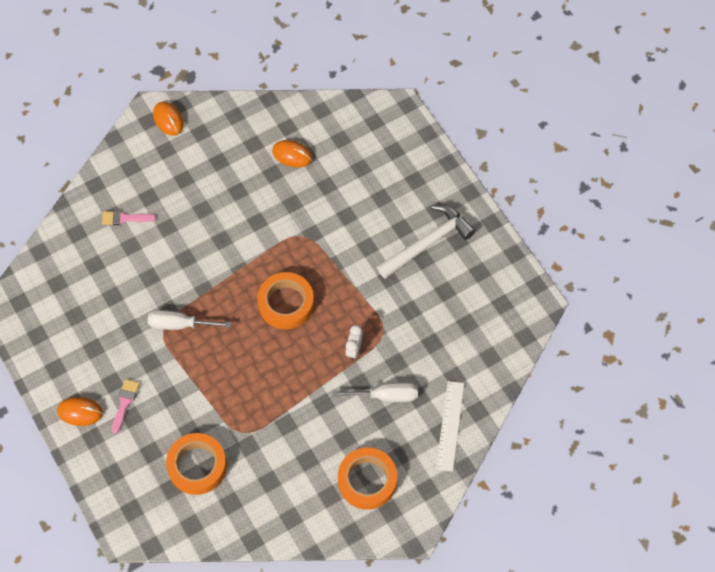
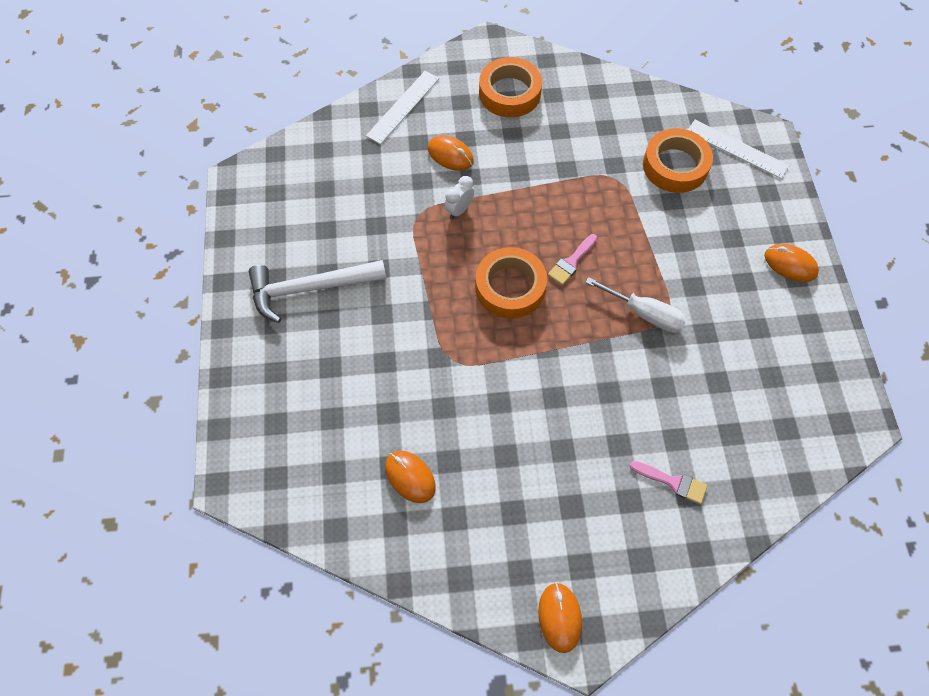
camera: 155 degrees left, 0 degrees up
(125, 402) = (735, 254): pink brush -> pink brush (571, 262)
(149, 507) = (737, 149): none -> white ruler
(386, 396) = (450, 155): white screwdriver -> orange mouse

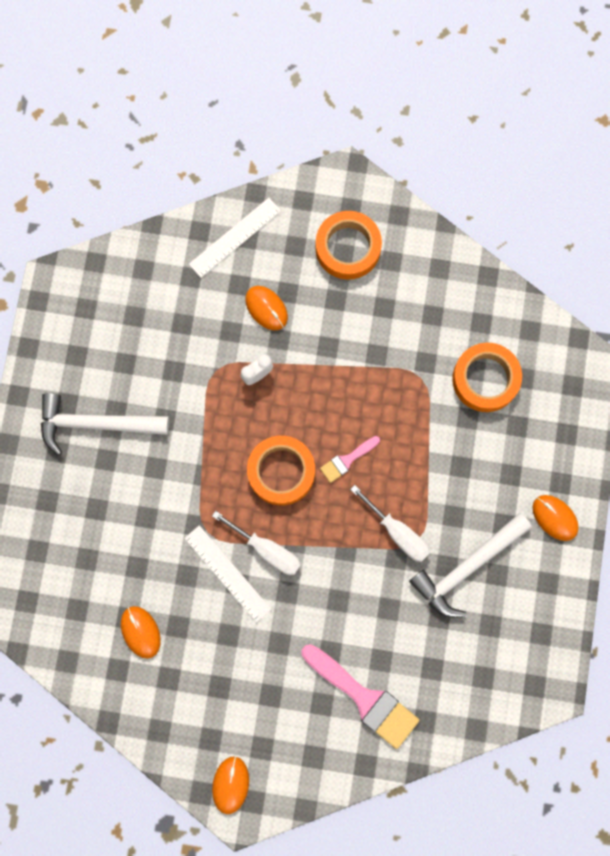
camera: 15 degrees right, 15 degrees up
(519, 362) = (267, 550): none -> white screwdriver
(673, 482) = (364, 698): pink brush -> pink brush, size x1.96
(725, 328) = (467, 567): none -> white hammer
(737, 149) = (555, 375): white ruler -> white ruler (227, 573)

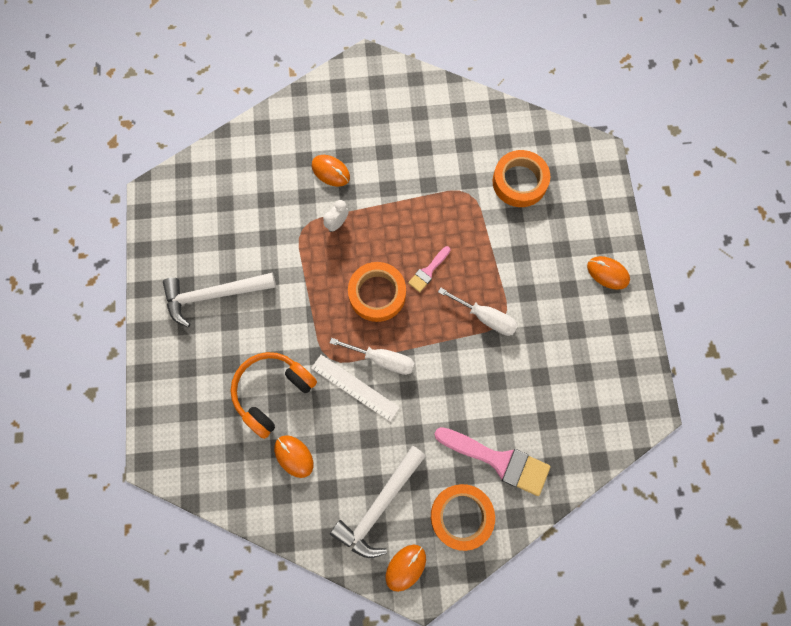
camera: 15 degrees left, 5 degrees down
(134, 554) = (272, 392): none -> orange headphones
(230, 785) = (405, 567): orange mouse -> orange mouse turned 45 degrees clockwise
(235, 237) = (291, 125): white ruler -> none
(348, 248) = (382, 111): orange tape -> orange tape (461, 516)
(467, 567) = (550, 330): white hammer -> white hammer (379, 506)

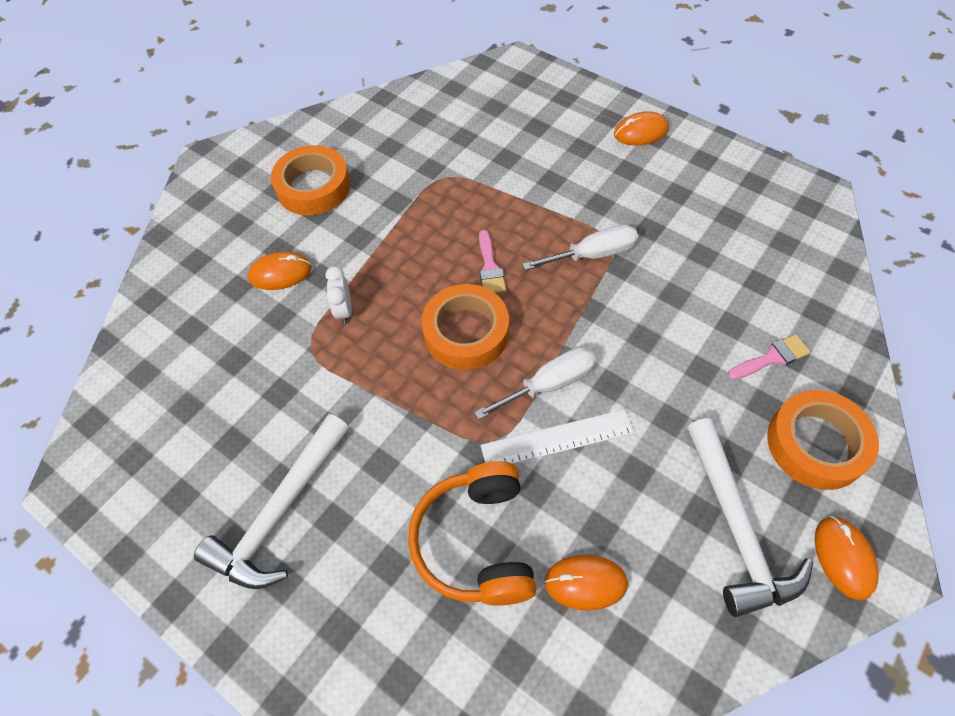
camera: 45 degrees left, 15 degrees down
(498, 460) = (772, 358): pink brush -> pink brush, size x0.51
(519, 182) = (477, 132): orange tape -> orange tape (313, 187)

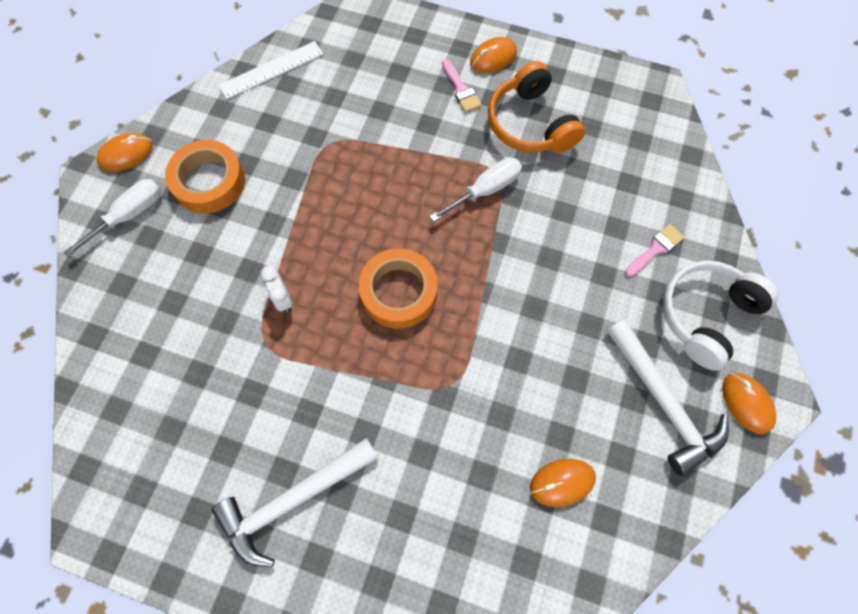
camera: 20 degrees left, 10 degrees up
(280, 273) = (209, 277): orange mouse -> orange mouse (126, 154)
(280, 512) = (292, 500): white hammer -> white hammer turned 45 degrees clockwise
(476, 542) = (466, 475): orange headphones -> orange headphones (530, 124)
(490, 267) = (400, 224): pink brush -> pink brush (461, 89)
(549, 384) = (484, 321): white screwdriver -> white screwdriver (129, 215)
(557, 439) = (505, 368): white ruler -> white ruler (271, 70)
(816, 444) = (706, 315): orange tape -> white headphones

